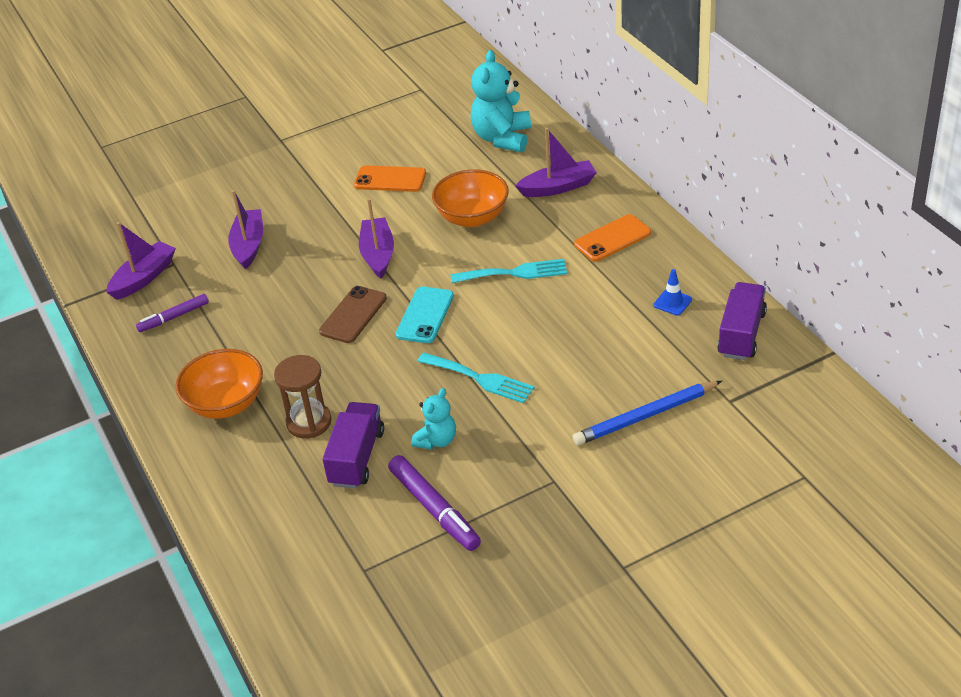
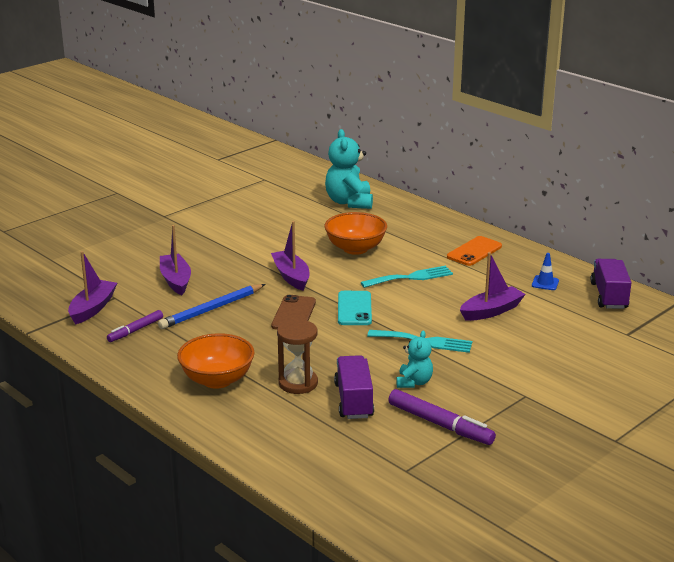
camera: 20 degrees left, 15 degrees down
(390, 179) = (273, 232): orange phone -> none
(558, 187) = (412, 226): purple boat -> purple boat (491, 311)
(645, 416) = (570, 350): blue pencil -> blue pencil (211, 309)

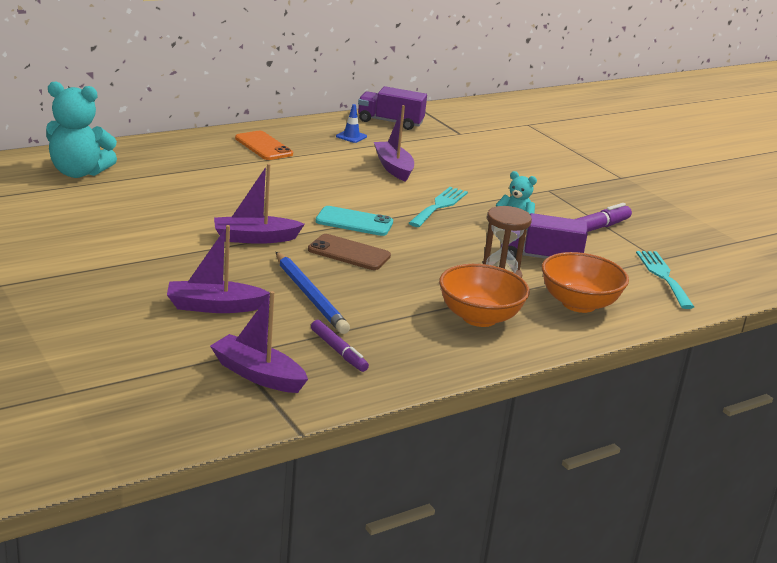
camera: 80 degrees left, 0 degrees up
(355, 249) = (210, 194): orange bowl -> orange bowl (579, 304)
(411, 277) = (301, 184): turquoise fork -> turquoise fork (663, 276)

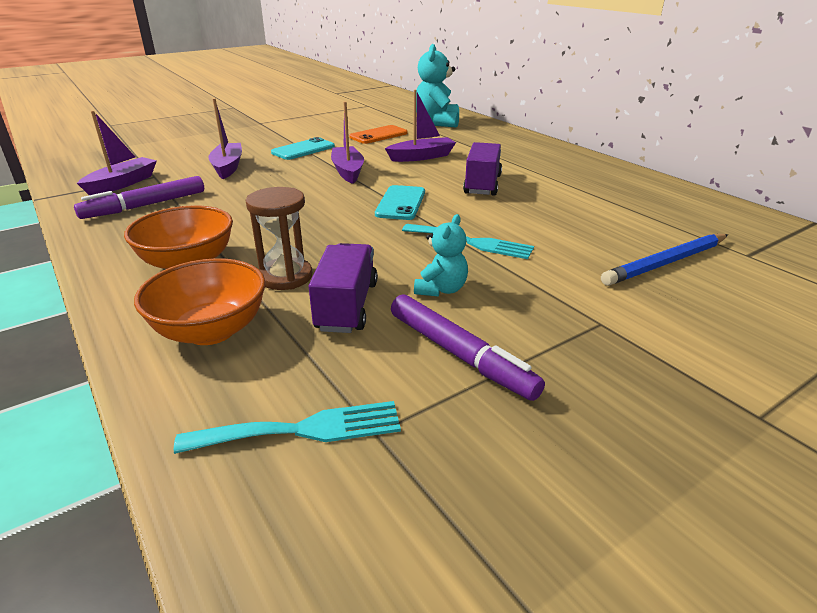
camera: 90 degrees right, 5 degrees up
(159, 258) = (303, 149): none -> turquoise phone
(263, 146) = (553, 163): orange phone -> orange phone (378, 135)
(310, 296) = (243, 193): blue pencil -> blue pencil (666, 263)
(338, 351) = (145, 206): purple marker -> purple marker, size x1.58
(349, 253) = (329, 203): brown phone -> none
(351, 136) = (633, 195): blue traffic cone -> none
(390, 122) = (715, 212): purple truck -> purple truck (482, 185)
(393, 168) = (564, 217): purple boat -> purple boat (421, 157)

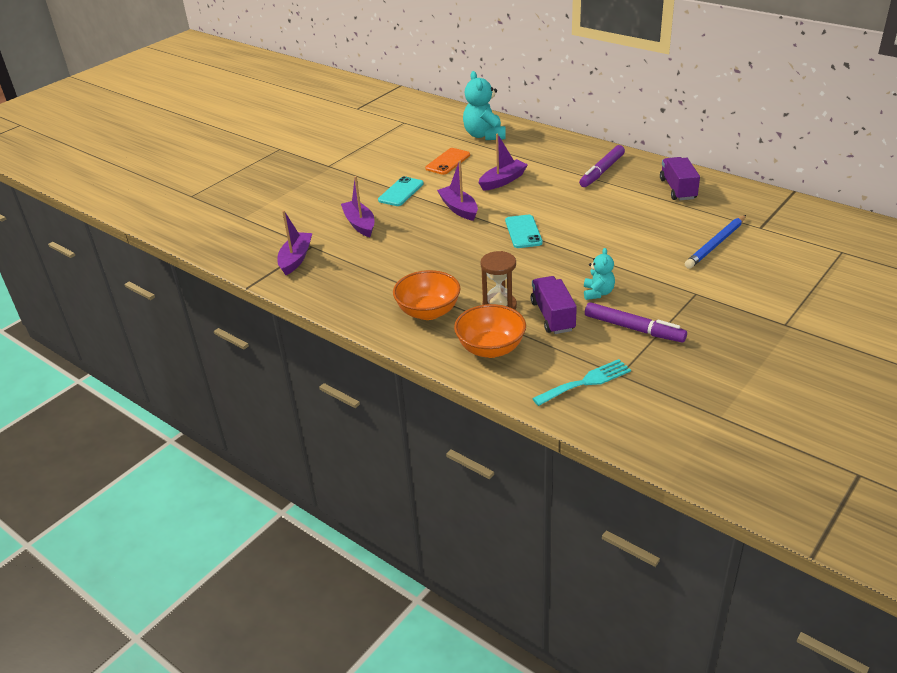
camera: 15 degrees left, 5 degrees up
(145, 206) = (340, 275): purple marker -> purple marker (602, 171)
(472, 242) = (594, 255): turquoise fork -> none
(482, 185) = (568, 201): purple truck -> purple truck (678, 189)

